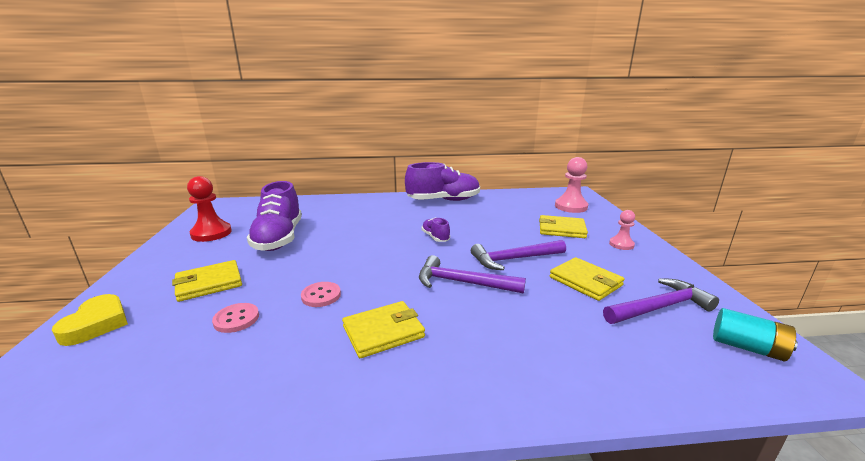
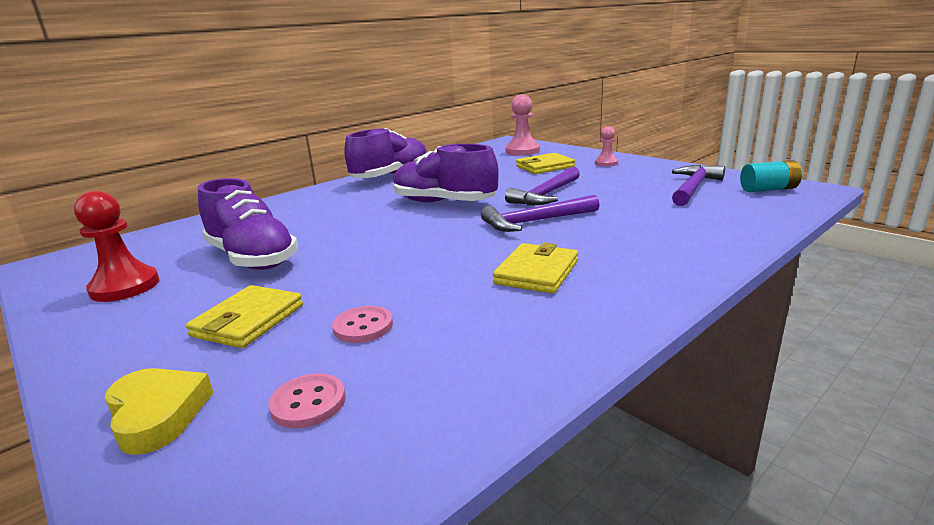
camera: 35 degrees left, 0 degrees up
(321, 295) = (420, 276): pink button -> pink button (308, 403)
(435, 237) = (444, 203): purple shoe -> purple shoe, size x2.15
(585, 281) = (623, 190): yellow wallet -> none

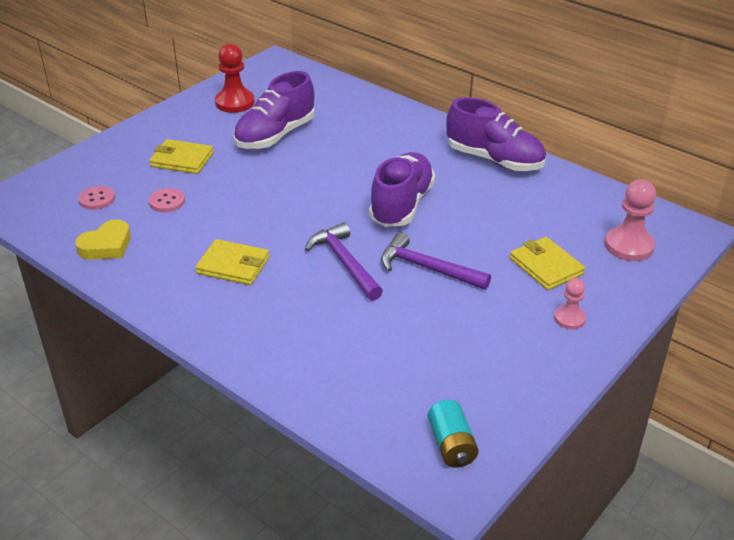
camera: 80 degrees right, 15 degrees up
(158, 414) = (98, 160): yellow heart -> yellow heart (106, 246)
(693, 188) = (457, 381): purple hammer -> none

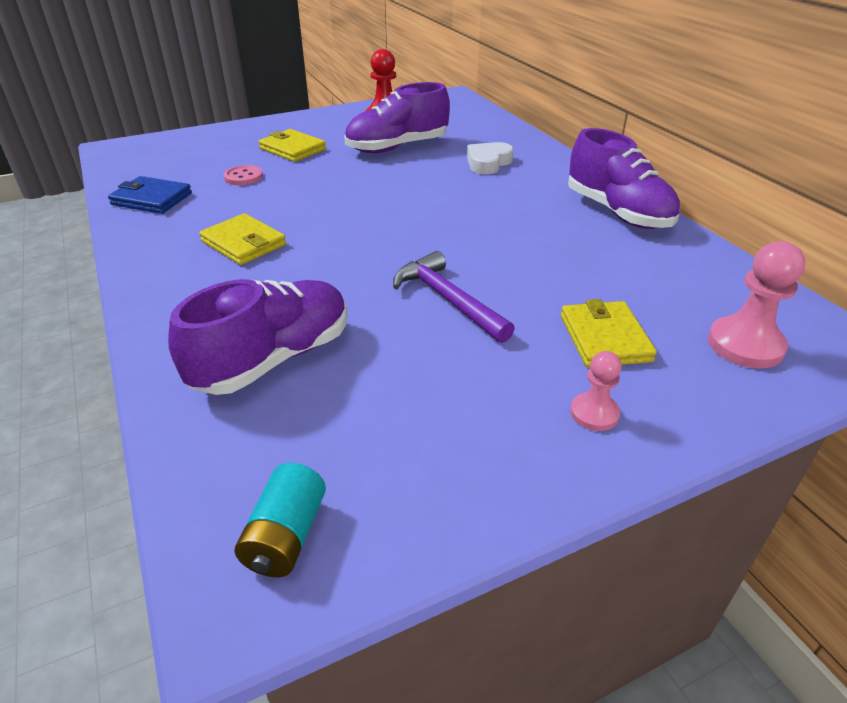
camera: 25 degrees right, 0 degrees up
(97, 199) = (187, 162): pink button -> none
(106, 246) = (152, 199): yellow heart -> blue wallet
(344, 263) = (358, 269): purple hammer -> none
(365, 134) = (488, 163): none -> white heart
(401, 205) = (472, 230): purple shoe -> purple shoe (273, 359)

